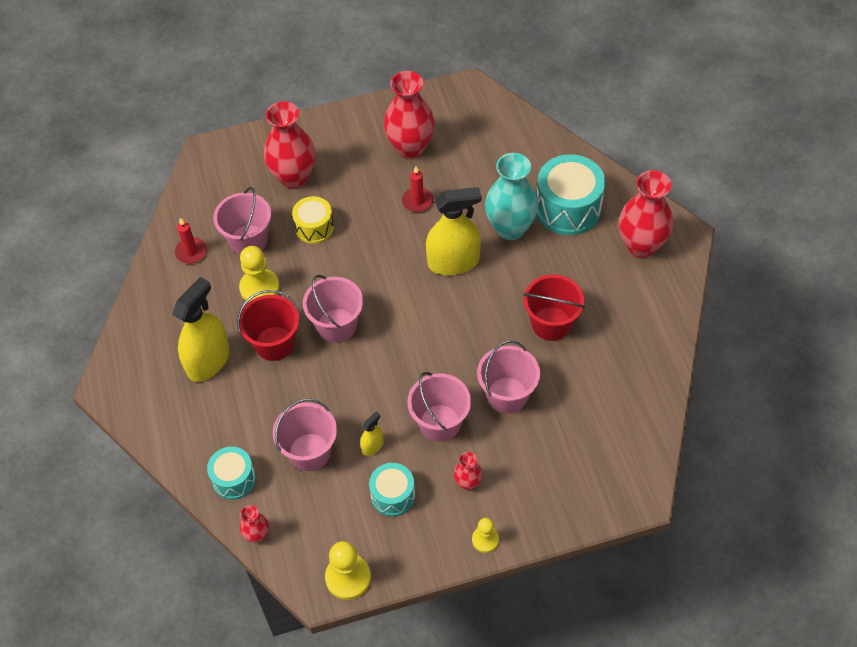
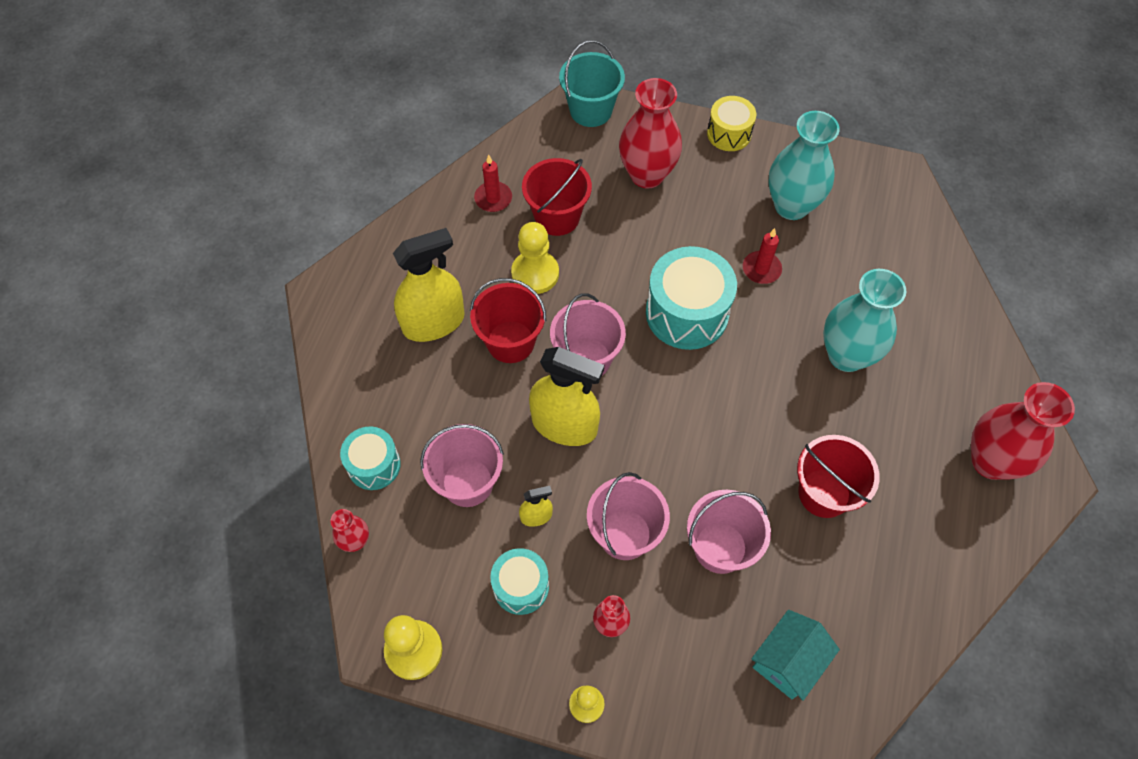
camera: 30 degrees right, 5 degrees up
(221, 152) = (591, 110): none -> turquoise bucket
(248, 240) = (557, 217): pink bucket -> red bucket
(314, 228) = (633, 239): yellow drum -> yellow drum (729, 134)
(410, 148) = (791, 206): red vase -> turquoise vase
(453, 262) = (757, 358): yellow spray bottle -> yellow spray bottle (564, 425)
(568, 208) = (929, 368): turquoise drum -> turquoise drum (687, 313)
(593, 438) = (788, 661): none -> turquoise house

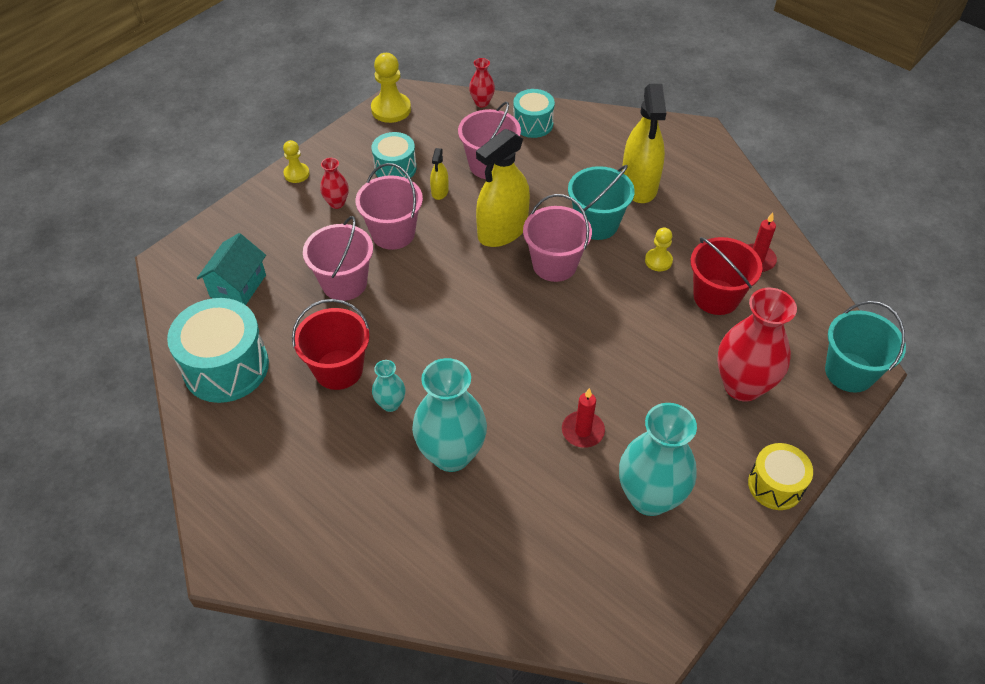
camera: 115 degrees right, 10 degrees down
(510, 342) = (596, 224): red bucket -> turquoise bucket
(535, 273) = (658, 261): yellow pawn -> yellow pawn, size x0.60
(687, 313) = (563, 350): turquoise drum -> turquoise drum (226, 367)
(788, 661) = (238, 286): turquoise house -> turquoise house turned 45 degrees clockwise
(830, 427) = (390, 404): none -> turquoise vase
(991, 461) = (277, 515): red vase -> none

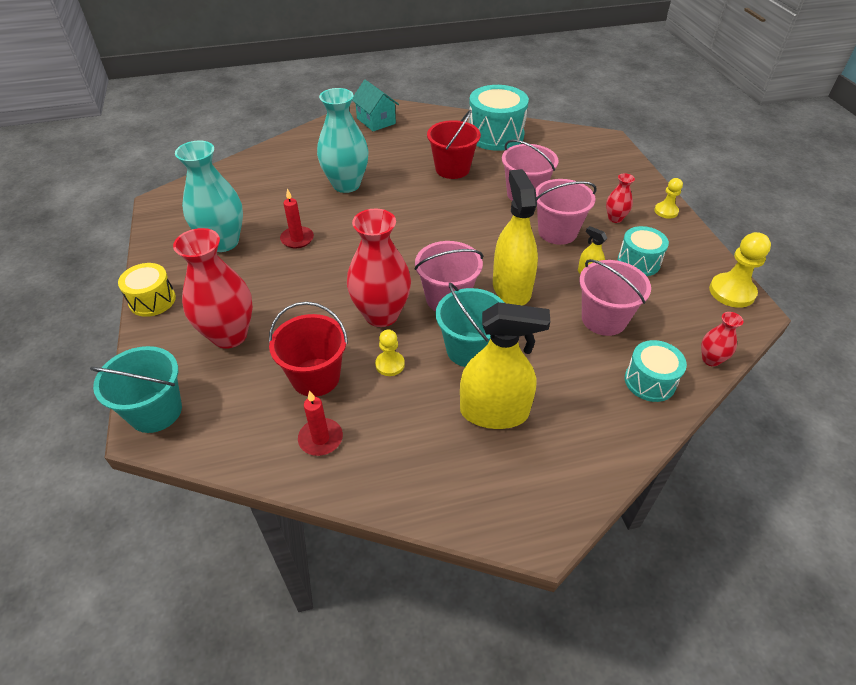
camera: 125 degrees right, 5 degrees down
(238, 286) = (561, 156): turquoise house -> turquoise house (376, 121)
(390, 404) = (406, 177): turquoise vase -> none
(615, 297) = (381, 315): none -> red vase
(639, 185) = (494, 412): yellow spray bottle -> yellow spray bottle turned 150 degrees clockwise

